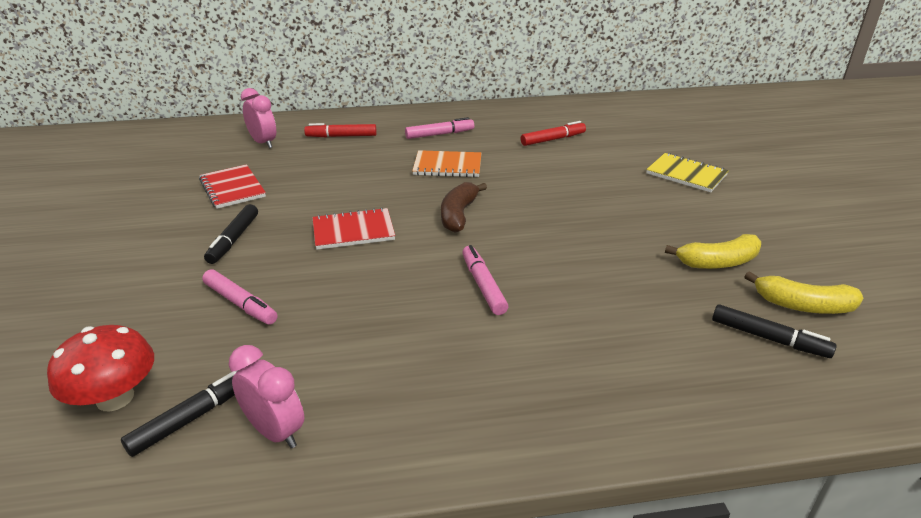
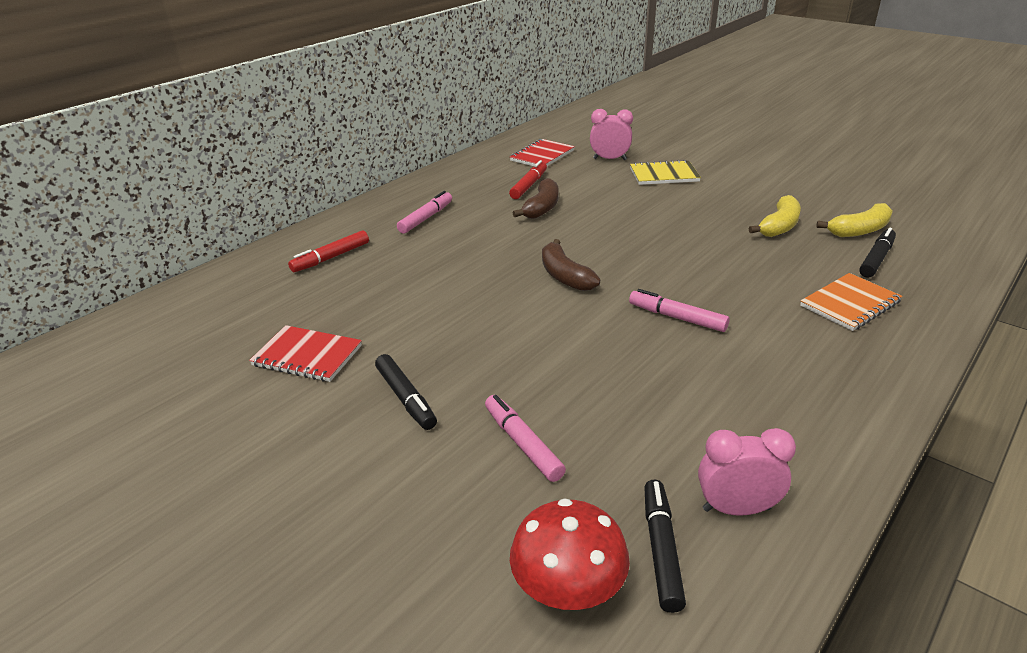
camera: 40 degrees left, 0 degrees up
(240, 304) = (523, 443): pink marker -> pink marker turned 120 degrees counterclockwise
(263, 143) = (254, 299): pink clock -> pink clock (609, 159)
(353, 231) = (504, 331): red notebook -> red notebook (542, 155)
(447, 166) = (483, 242): orange notebook -> orange notebook (850, 304)
(532, 159) = (542, 208): none -> brown banana
(769, 338) = (876, 259): black marker -> black marker turned 45 degrees counterclockwise

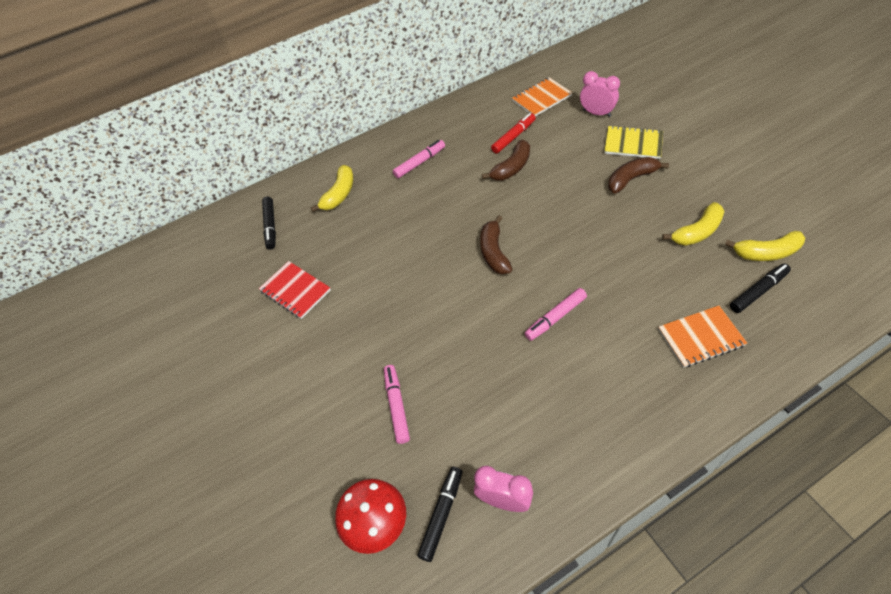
camera: 25 degrees right, 20 degrees up
(331, 258) = (339, 194): red marker -> yellow banana
(405, 398) = (341, 346): black marker -> black marker (270, 226)
(542, 155) = (541, 98): red notebook -> orange notebook
(677, 317) = (555, 317): pink marker -> pink marker turned 90 degrees counterclockwise
(681, 199) = (631, 179): none -> brown banana

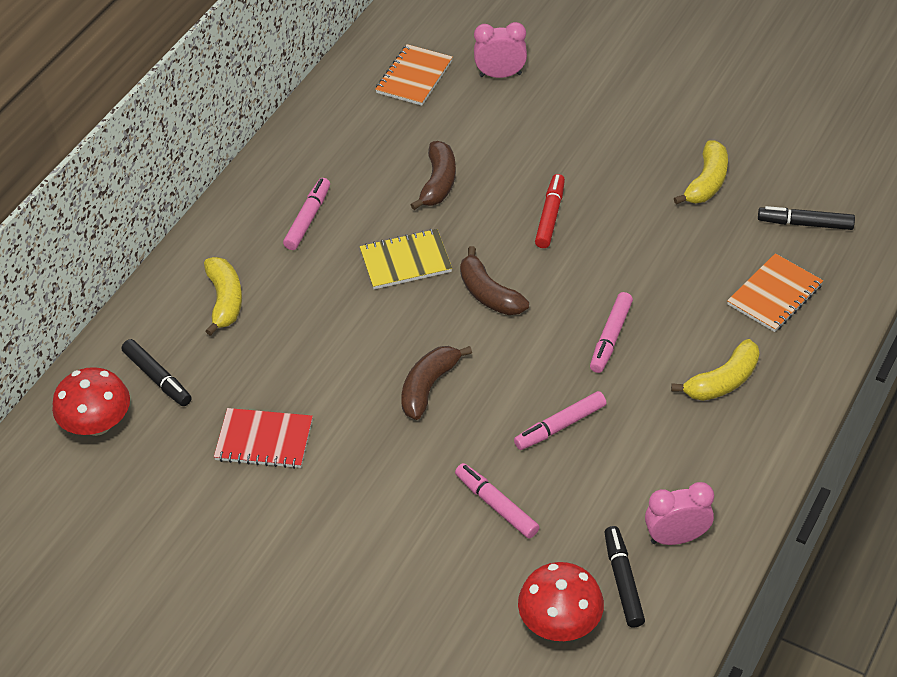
camera: 35 degrees left, 5 degrees down
(221, 240) = (97, 424): none -> red mushroom
(478, 367) = (560, 426): none -> pink marker
(513, 137) = (413, 142): red marker -> red marker (550, 216)
(631, 179) = (596, 146): brown banana -> brown banana (428, 387)
(633, 144) = (571, 101): yellow notebook -> yellow notebook (405, 261)
(758, 291) = (805, 224): black marker -> black marker turned 105 degrees counterclockwise
(766, 253) = (791, 178): yellow banana -> yellow banana (723, 381)

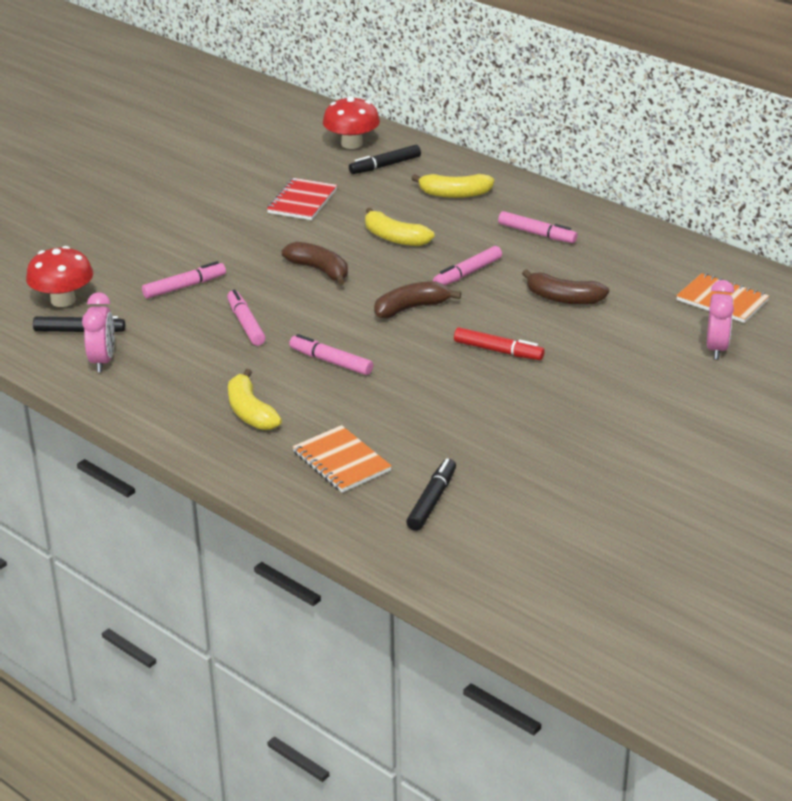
camera: 100 degrees right, 15 degrees down
(405, 261) = (467, 273): yellow notebook -> pink marker
(706, 182) = (516, 449): yellow banana -> yellow banana (394, 238)

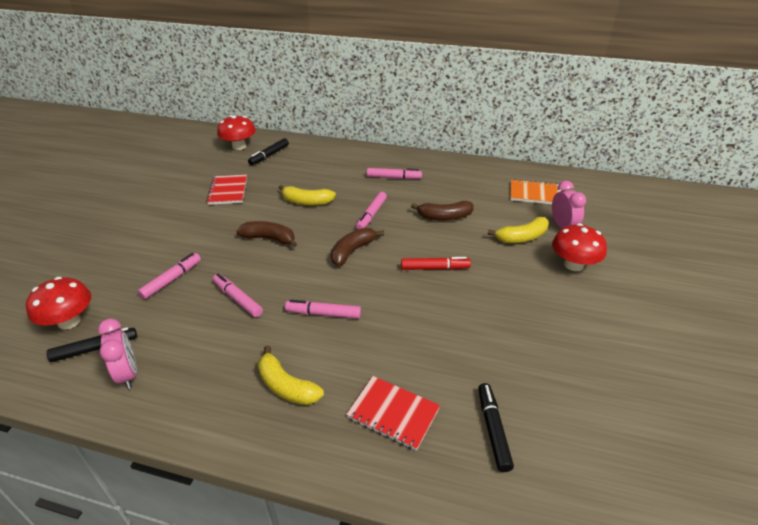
camera: 25 degrees left, 5 degrees up
(341, 461) = (393, 413): orange notebook -> red notebook
(454, 194) = (325, 164): yellow banana -> yellow banana (522, 237)
(682, 392) = (573, 265): none -> red mushroom

